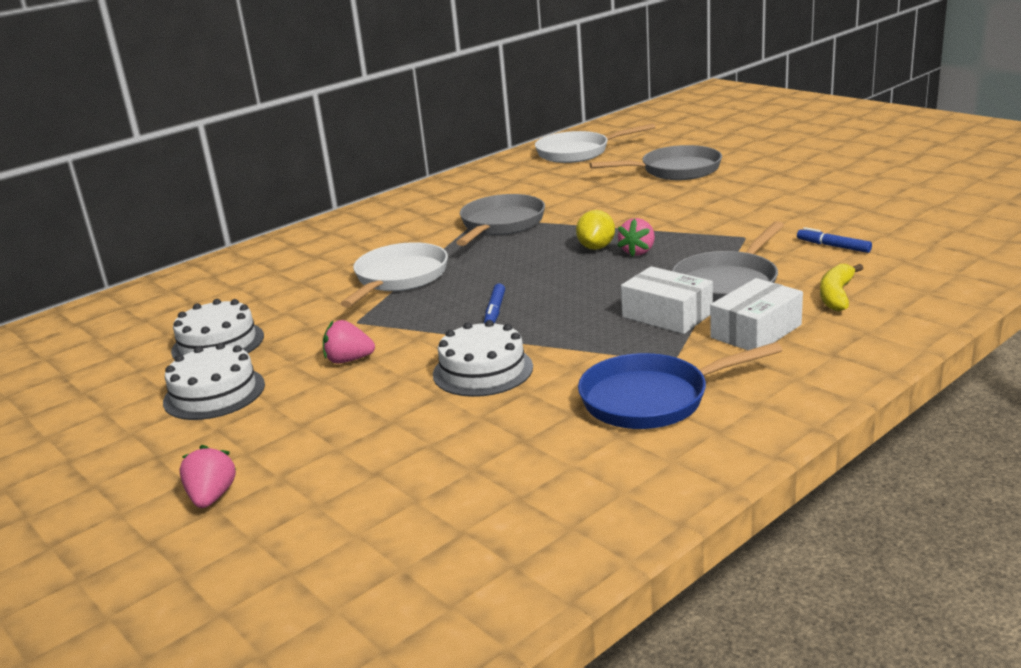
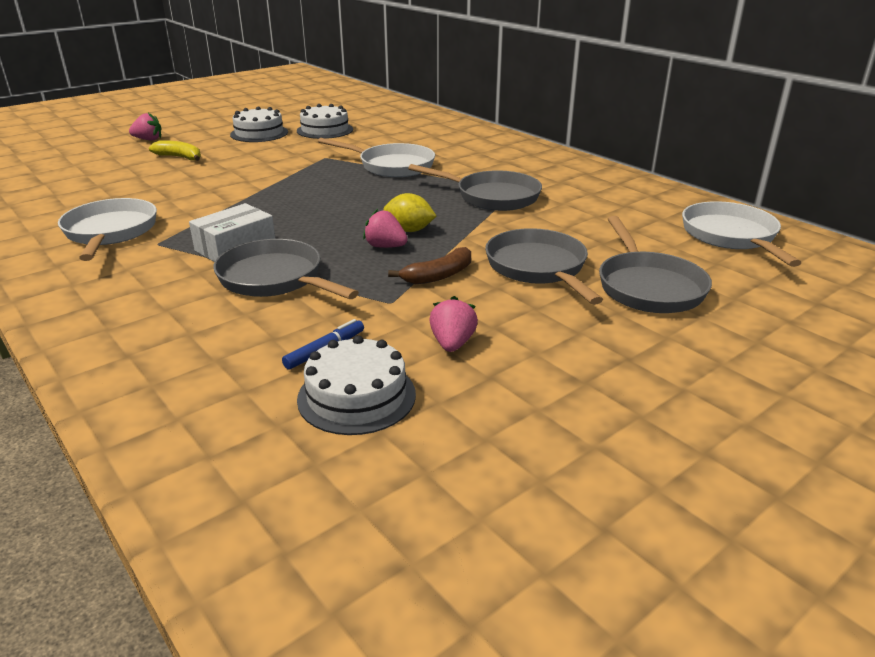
camera: 90 degrees right, 5 degrees up
(349, 360) = (268, 157): pink strawberry -> pink strawberry (452, 343)
(483, 370) = (213, 188): white cake -> white cake (356, 396)
(495, 311) = (304, 192): blue marker -> none
(652, 399) = (110, 232): blue pan -> white pan
(659, 199) = (538, 268): none -> grey pan
(689, 227) = (438, 276): none -> brown banana
(756, 331) = (167, 279): white box -> none
(836, 295) = (197, 328): yellow banana -> yellow banana (180, 157)

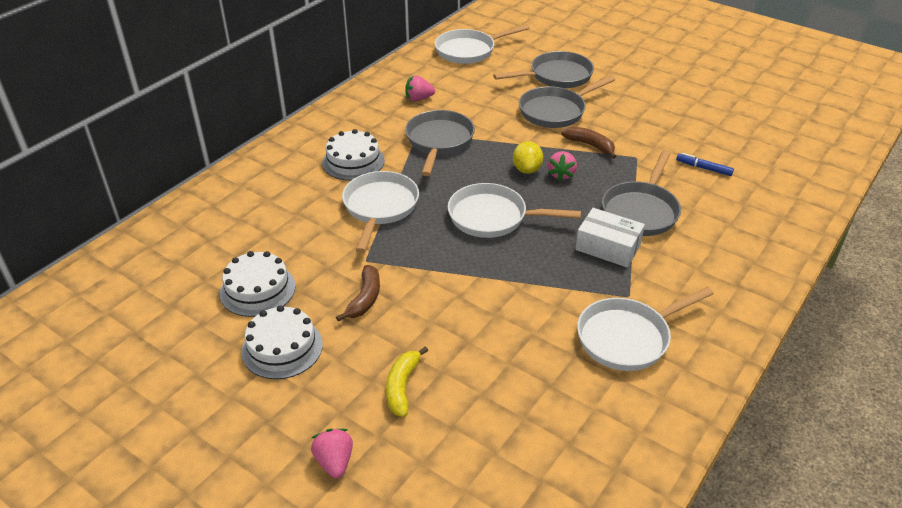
camera: 105 degrees left, 10 degrees up
(280, 154) = (365, 298): none -> brown banana
(338, 204) = (493, 217): none -> white pan
(356, 396) = (732, 149): white cake -> white cake (353, 161)
(452, 343) = (664, 129): pink strawberry -> pink strawberry (419, 99)

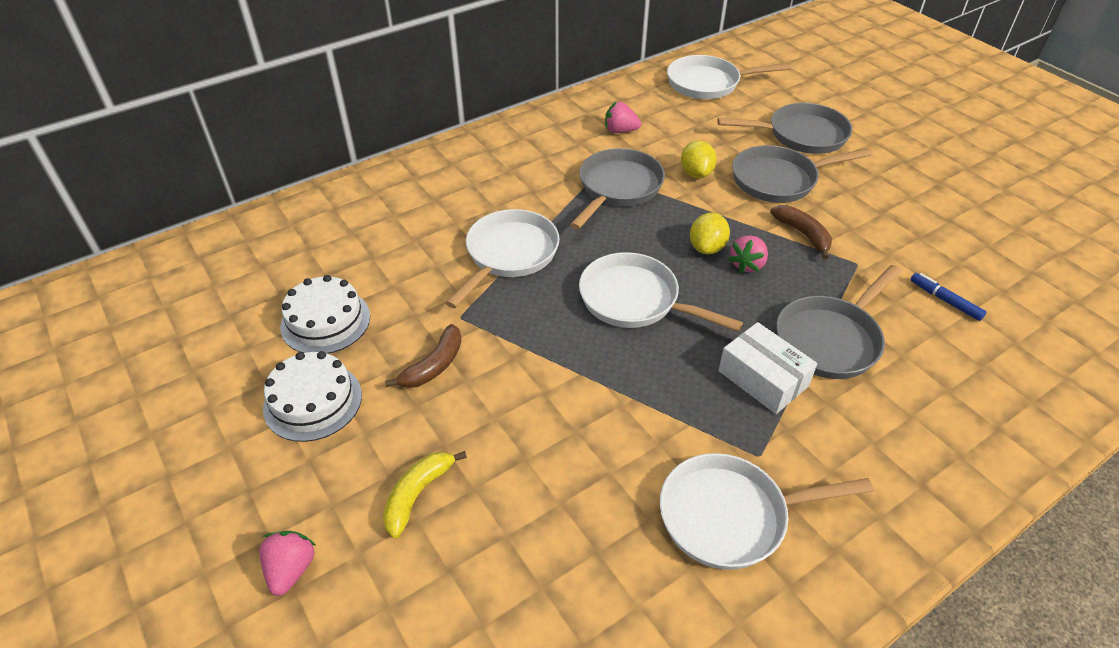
camera: 20 degrees right, 5 degrees up
(353, 161) = (508, 191): white cake -> none
(493, 119) = (696, 173): none -> yellow lemon

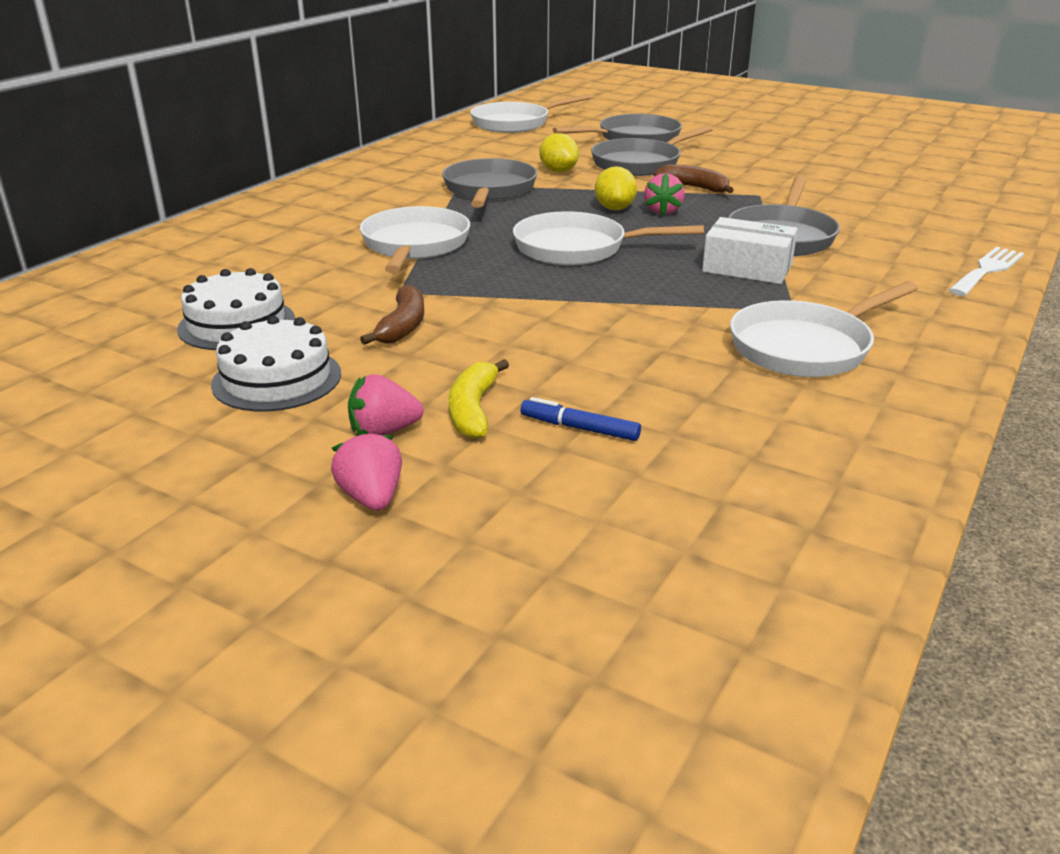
camera: 25 degrees left, 15 degrees down
(620, 131) = (455, 159): pink strawberry -> pink strawberry (384, 431)
(945, 300) = (851, 200): blue marker -> blue marker (579, 428)
(999, 462) = (987, 270): none -> white fork

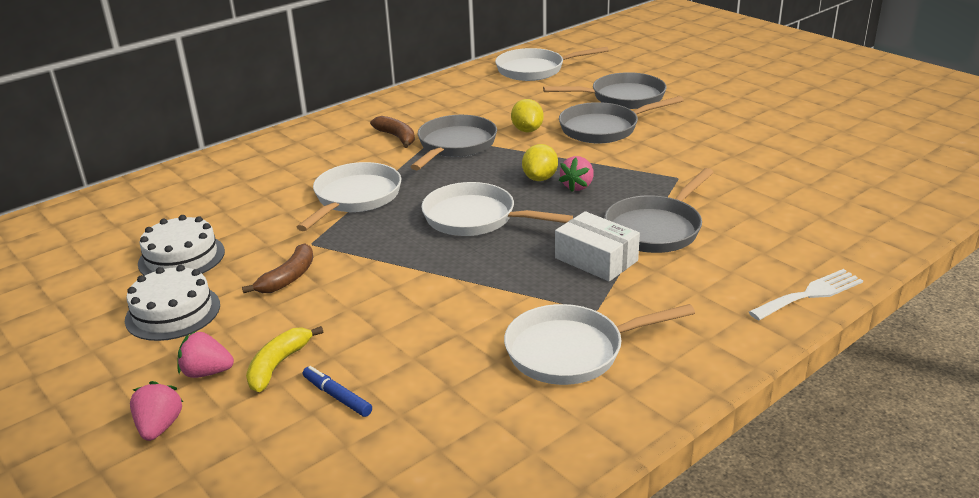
camera: 20 degrees right, 0 degrees up
(694, 187) = (627, 162): brown banana -> brown banana (397, 137)

